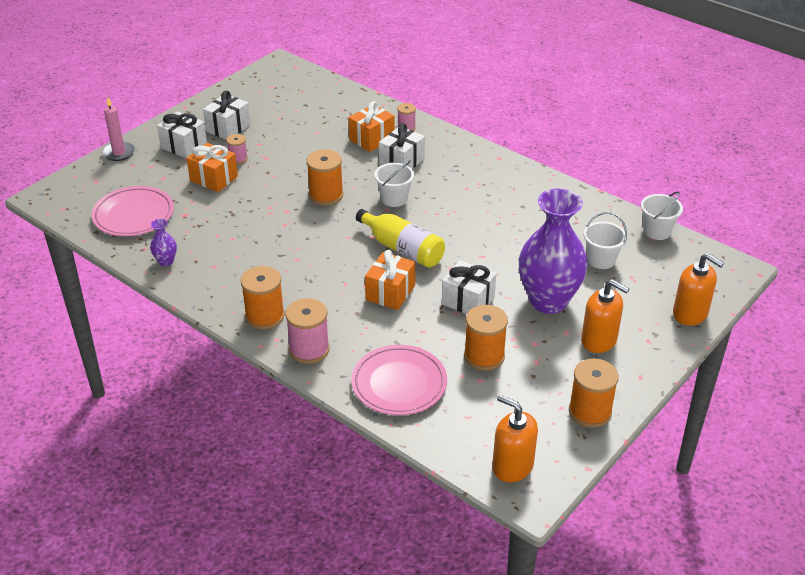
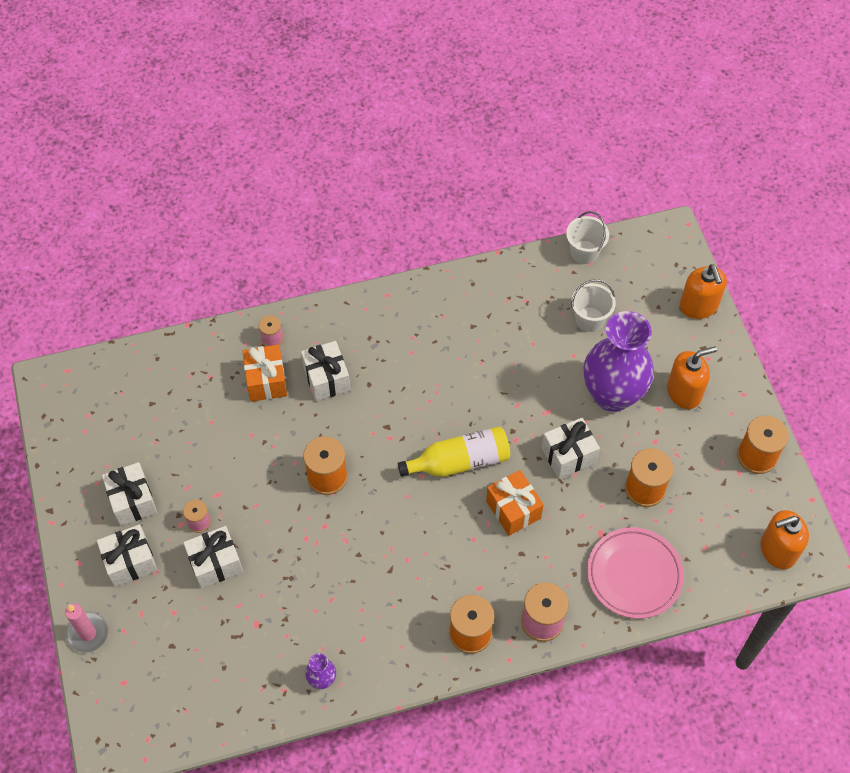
camera: 55 degrees left, 20 degrees up
(133, 215) = (219, 673): pink plate -> none
(214, 178) = (215, 563): orange gift -> white gift
(394, 199) = (380, 422): white bucket -> none
(690, 314) = (698, 306): orange soap dispenser -> orange soap dispenser turned 90 degrees clockwise

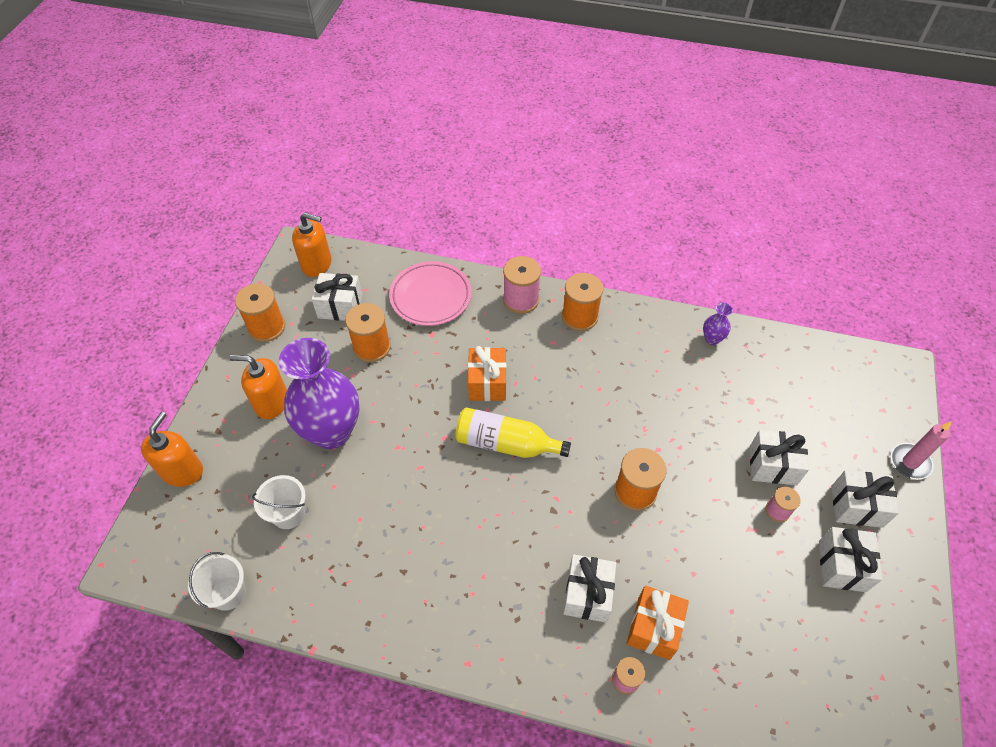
camera: 150 degrees left, 5 degrees down
(568, 455) = (410, 401): white gift -> white gift (340, 307)

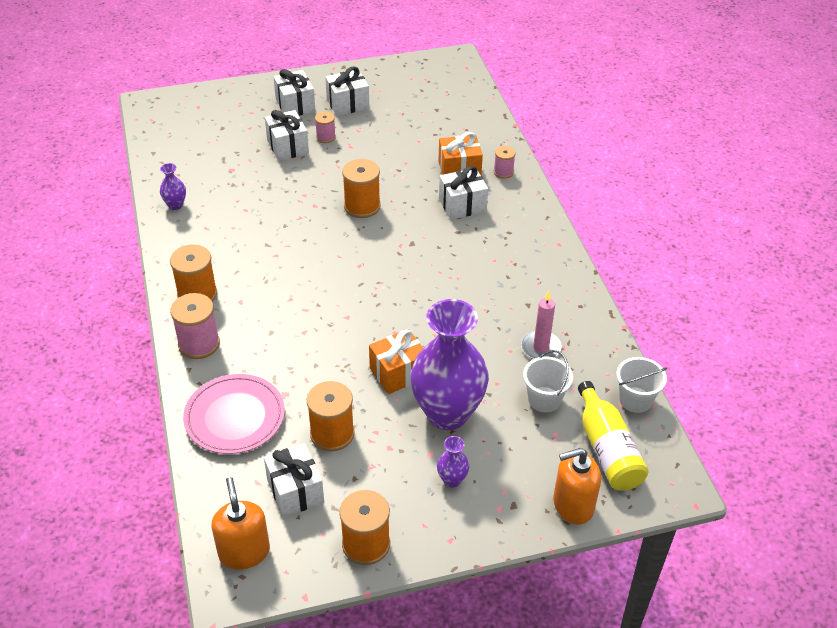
camera: 120 degrees left, 10 degrees down
(271, 402) = (452, 480): orange soap dispenser -> purple vase
(487, 383) = (318, 328): orange gift -> orange gift (398, 373)
(506, 443) = (372, 291): yellow bottle -> yellow bottle (607, 449)
(910, 462) = (240, 89): pink candle -> pink candle (541, 348)

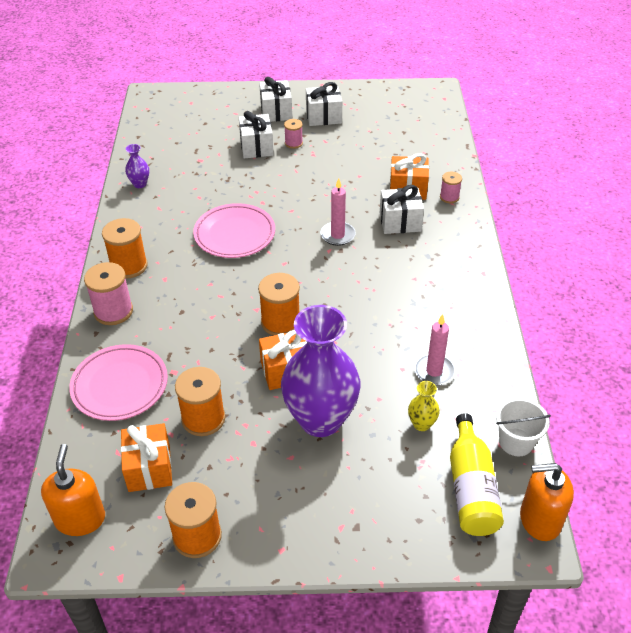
camera: 15 degrees right, 0 degrees up
(295, 491) = (149, 468): white gift -> orange gift
(297, 244) = (234, 234): none -> pink plate
(362, 206) = (305, 209): orange spool -> orange spool (280, 322)
(404, 228) = (337, 235): none -> pink candle
(452, 480) = (303, 488): purple vase -> none
(544, 399) = (421, 424): white bucket -> yellow vase
(573, 505) = (417, 540): orange soap dispenser -> orange soap dispenser (539, 519)

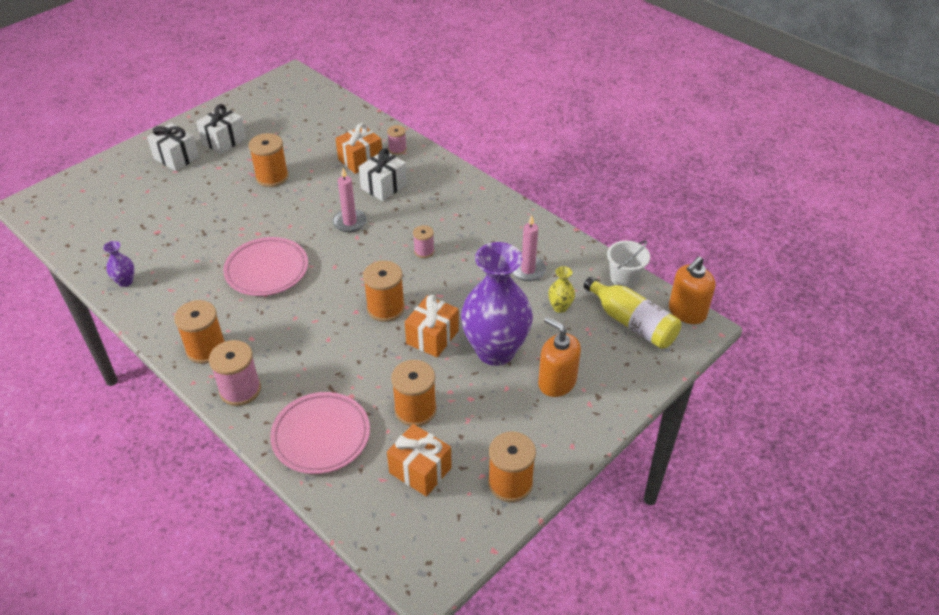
camera: 45 degrees left, 0 degrees up
(80, 519) = (415, 541): orange soap dispenser -> orange soap dispenser (557, 382)
(256, 147) = (196, 194): white gift -> none
(293, 143) = (225, 174): pink spool -> pink spool (424, 251)
(324, 164) = (272, 177): none -> orange spool

